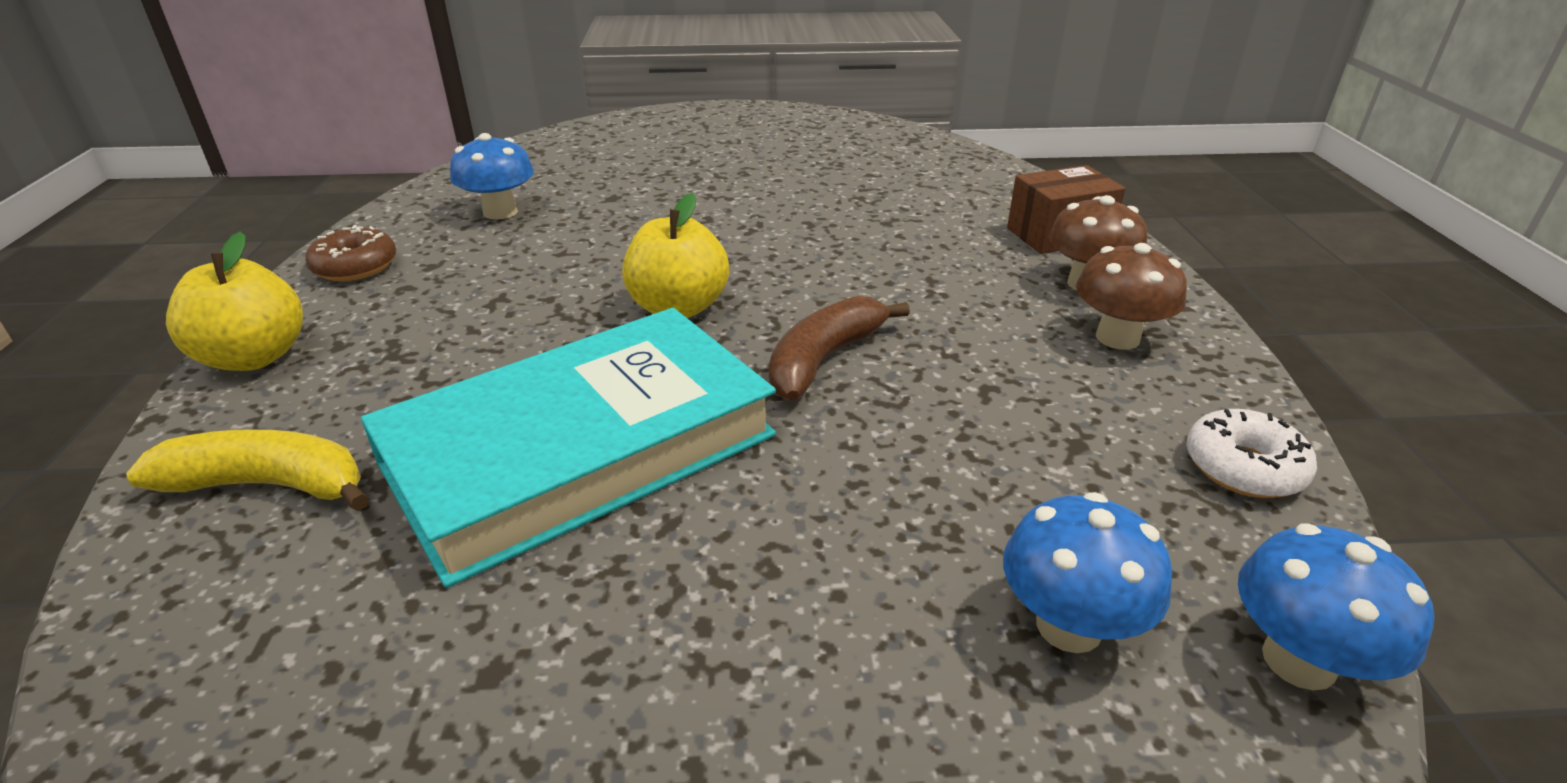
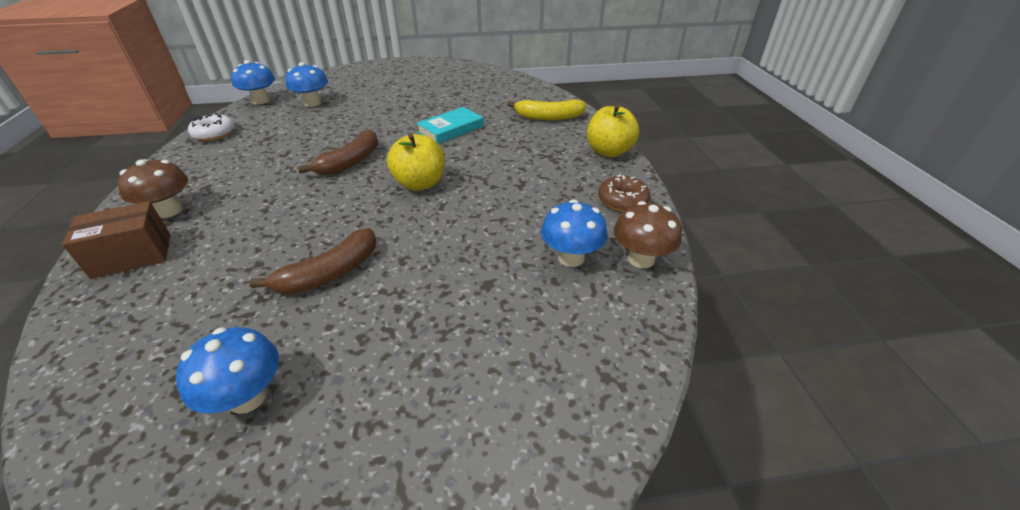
camera: 175 degrees right, 5 degrees up
(581, 449) = (451, 129): turquoise book -> turquoise book, size x0.48
(793, 211) = (329, 273): none -> brown banana
(827, 152) = (247, 397): none -> blue mushroom
(1117, 338) = (196, 178): brown mushroom -> brown mushroom (641, 259)

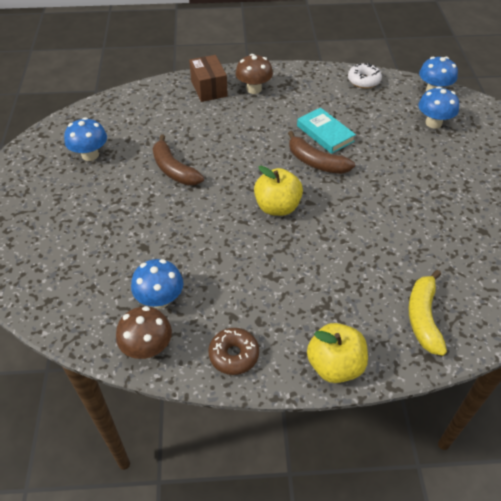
camera: 95 degrees right, 10 degrees up
(451, 129) = (383, 226): turquoise book -> turquoise book (325, 133)

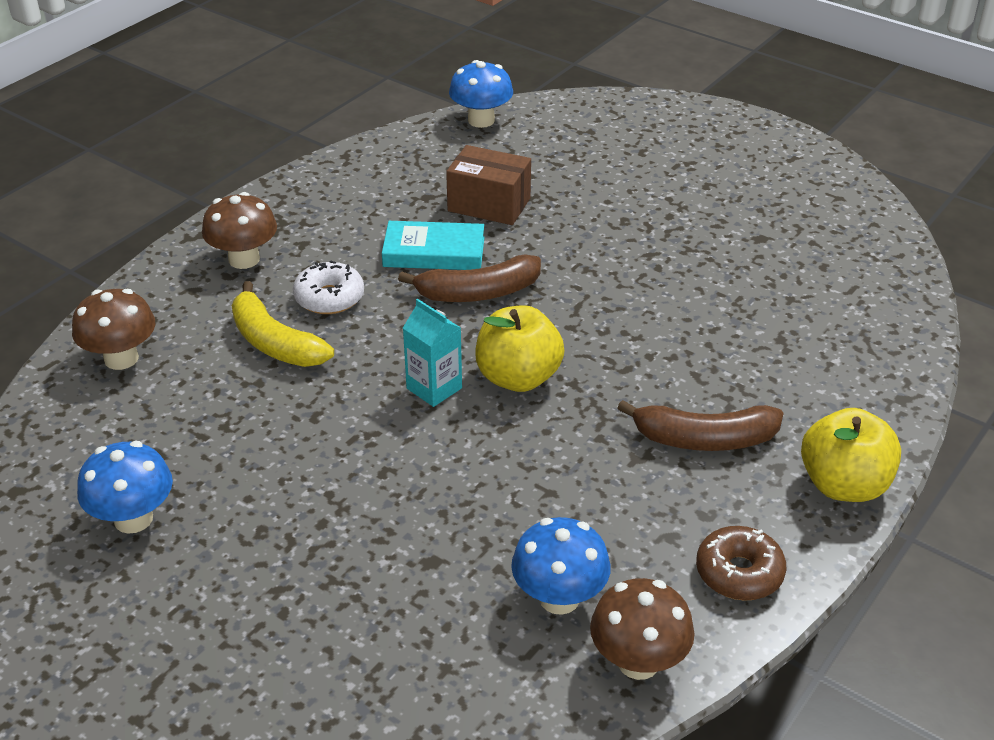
camera: 50 degrees left, 10 degrees down
(165, 98) = (121, 358): none -> brown mushroom
(174, 170) = (305, 439): brown banana -> brown banana (704, 439)
(209, 89) = (173, 301): brown box -> brown box (489, 204)
(242, 186) = (434, 388): none -> turquoise carton
(364, 81) = (379, 158): white donut -> white donut (329, 298)
(423, 317) = (841, 366): yellow banana -> yellow banana (274, 342)
(433, 123) = (538, 157): blue mushroom -> none

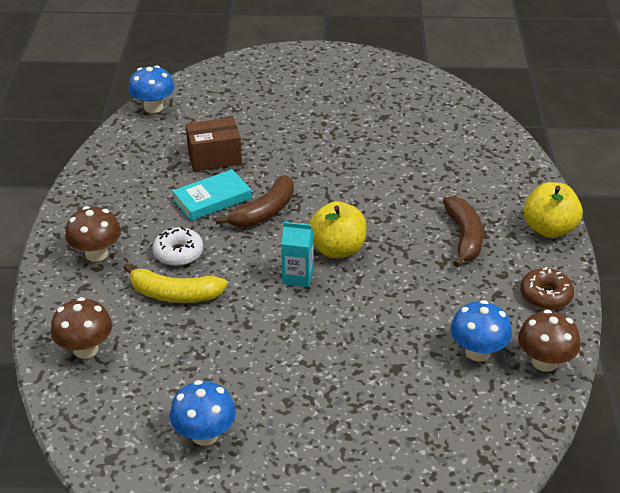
camera: 35 degrees left, 0 degrees up
(704, 439) = (464, 237): brown banana -> brown banana turned 60 degrees counterclockwise

